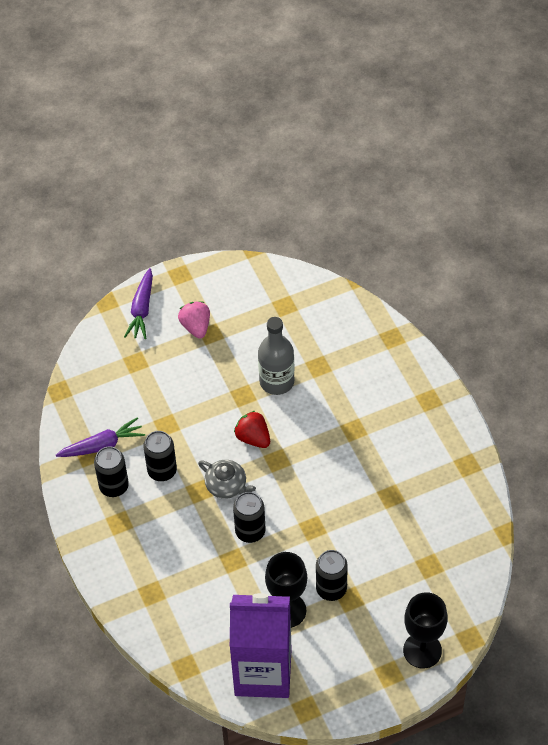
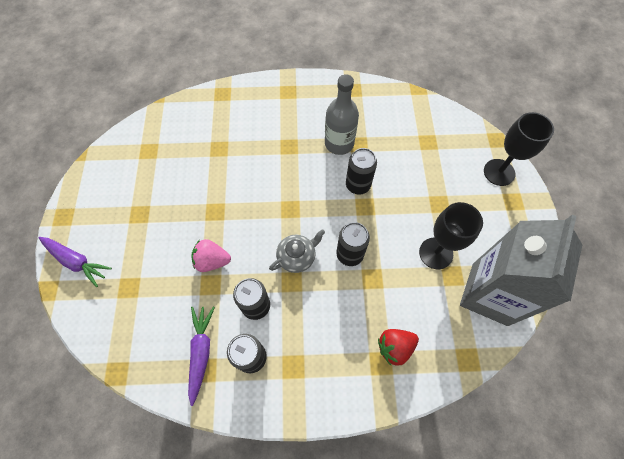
camera: 70 degrees left, 10 degrees up
(196, 327) = (125, 223): pink strawberry -> pink strawberry (212, 261)
(253, 438) = (260, 219): red strawberry -> red strawberry (395, 347)
(263, 672) = (489, 294): purple carton -> grey carton
(277, 381) = (216, 182): grey bottle -> grey bottle (339, 143)
(331, 589) = (426, 213): black can -> black can (358, 185)

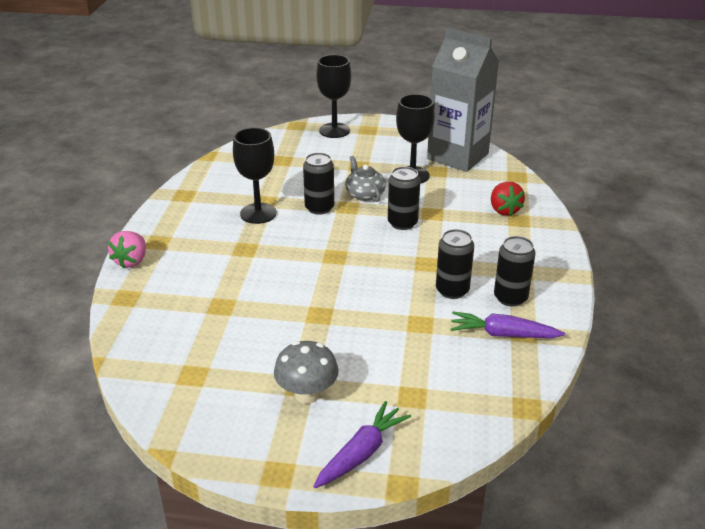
camera: 80 degrees left, 30 degrees down
(131, 219) = (307, 394): none -> grey mushroom
(212, 261) = (389, 320): pink strawberry -> pink strawberry (131, 261)
(297, 256) = (397, 257): grey teapot -> grey teapot (364, 194)
(339, 143) = (258, 213): grey bottle -> black goblet

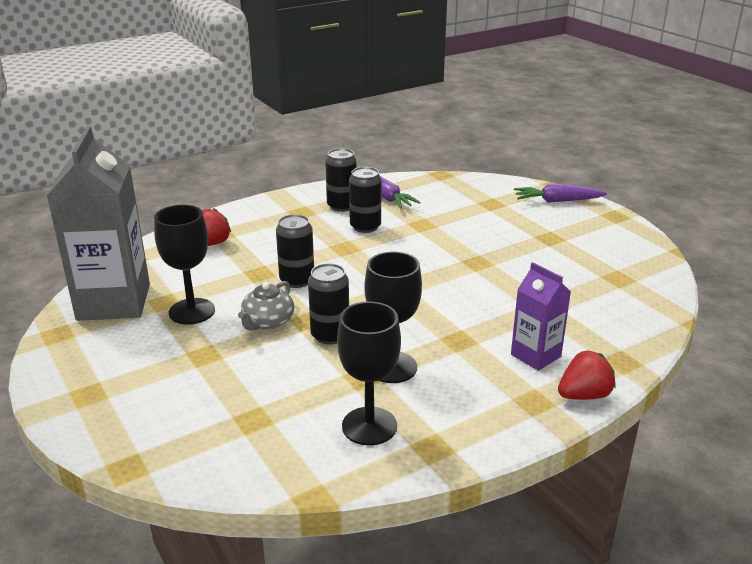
camera: 130 degrees left, 5 degrees down
(131, 261) = (584, 395): pink strawberry -> red strawberry
(186, 267) = (535, 355): none -> purple carton
(307, 394) = (552, 233): grey mushroom -> none
(334, 130) = (116, 421): black goblet -> black goblet (369, 426)

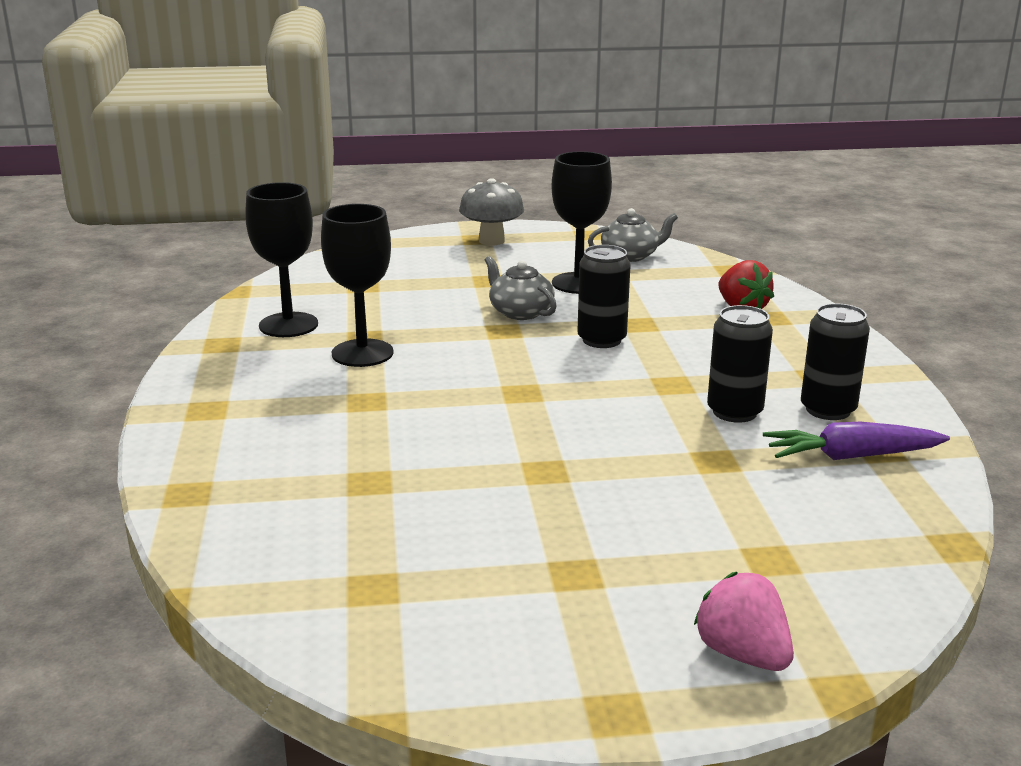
camera: 115 degrees right, 5 degrees down
(93, 382) = (491, 241): none -> grey mushroom
(114, 302) = (630, 256): grey carton -> grey teapot
(330, 335) = (459, 336): black can -> none
(535, 355) = (277, 437): purple carton -> none
(557, 201) = (742, 654): purple carrot -> pink strawberry
(584, 395) = (172, 441): red strawberry -> none

